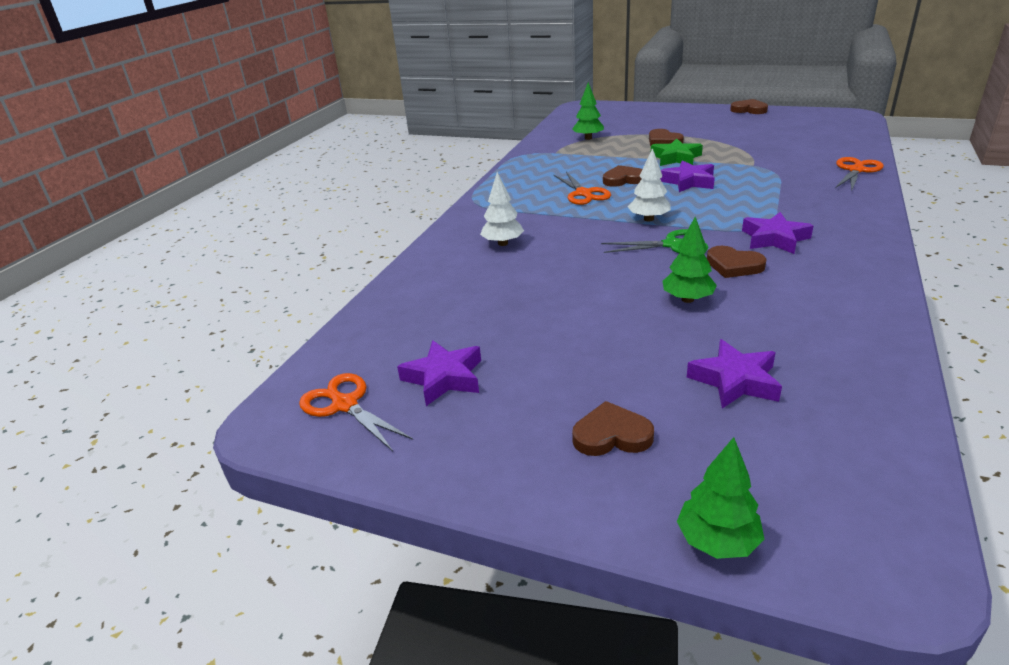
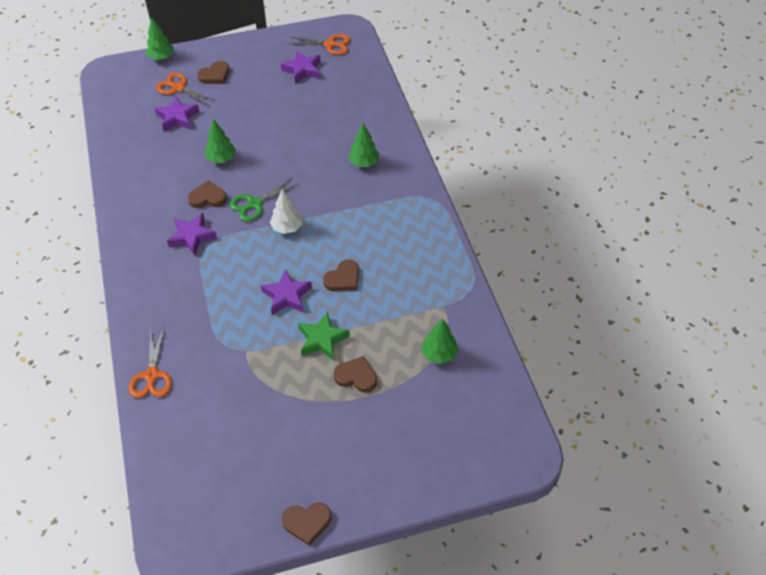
camera: 140 degrees right, 20 degrees up
(503, 243) = (364, 162): white tree -> green tree
(584, 194) = (358, 243): orange scissors -> orange scissors (178, 88)

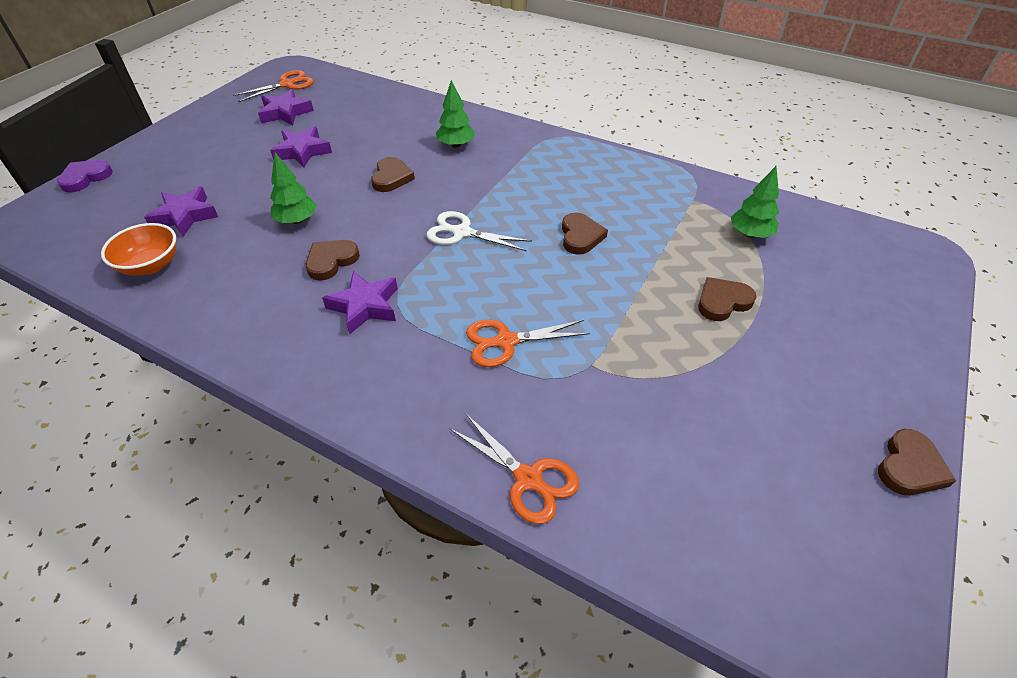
camera: 45 degrees left, 5 degrees down
(134, 140) = (151, 265): none -> orange bowl
(161, 57) = (85, 178): green tree -> purple heart
(178, 88) = (147, 191): orange scissors -> orange scissors (505, 342)
(215, 75) = (184, 160): brown heart -> brown heart (391, 177)
(254, 204) = (395, 235): green scissors -> none
(287, 227) = (461, 232): white tree -> white scissors
(287, 296) = (552, 286): purple star -> purple star (302, 151)
(322, 339) = (644, 296): green star -> none

